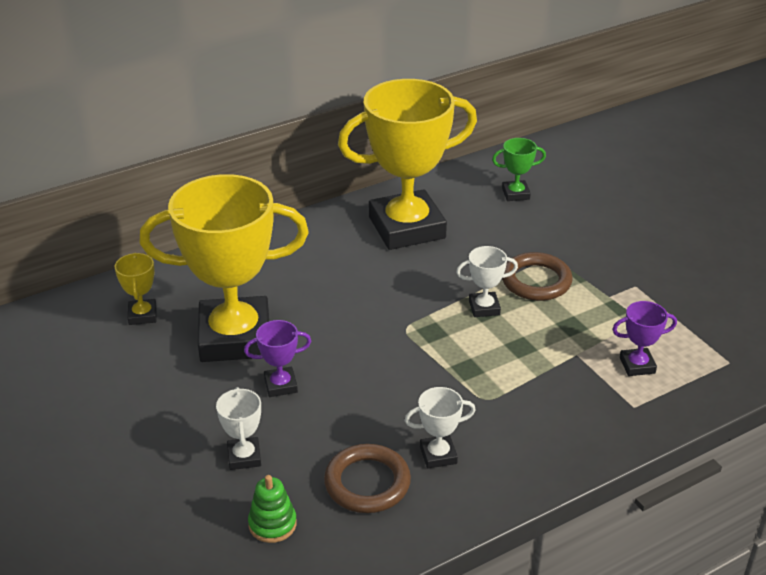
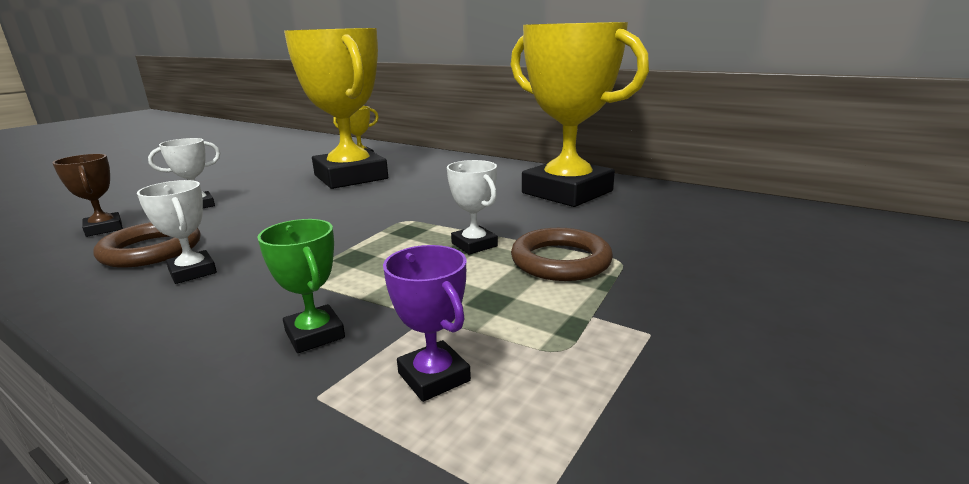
camera: 65 degrees right, 15 degrees down
(272, 524) = (104, 228): green stacking toy -> brown trophy
(280, 385) = (295, 198): purple trophy -> none
(515, 194) = (714, 219): green trophy -> green trophy (315, 334)

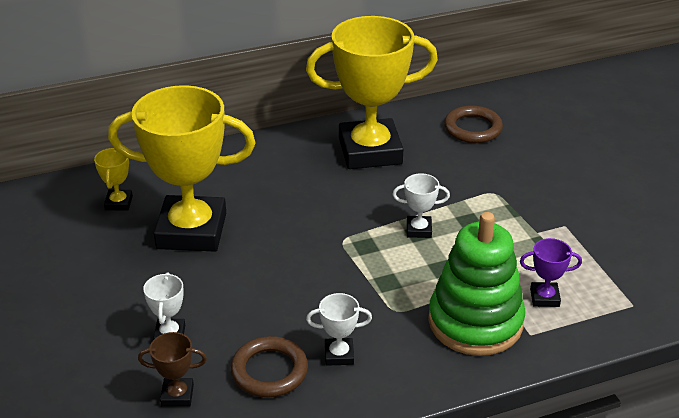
camera: 55 degrees left, 15 degrees up
(315, 334) = (475, 322): green trophy -> green stacking toy
(560, 261) = (473, 211): brown ring -> brown ring (473, 128)

